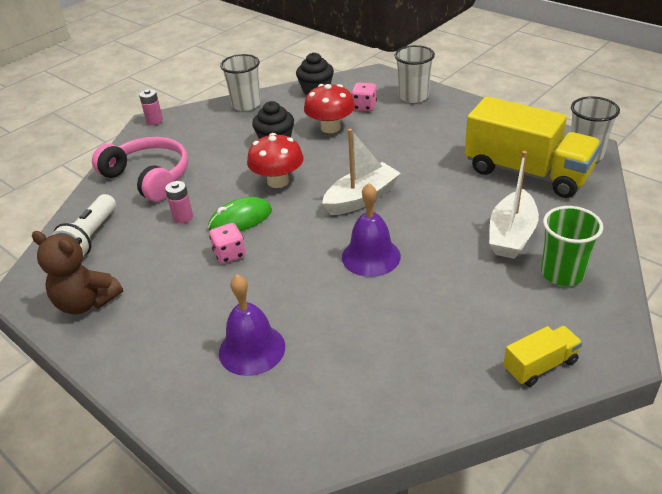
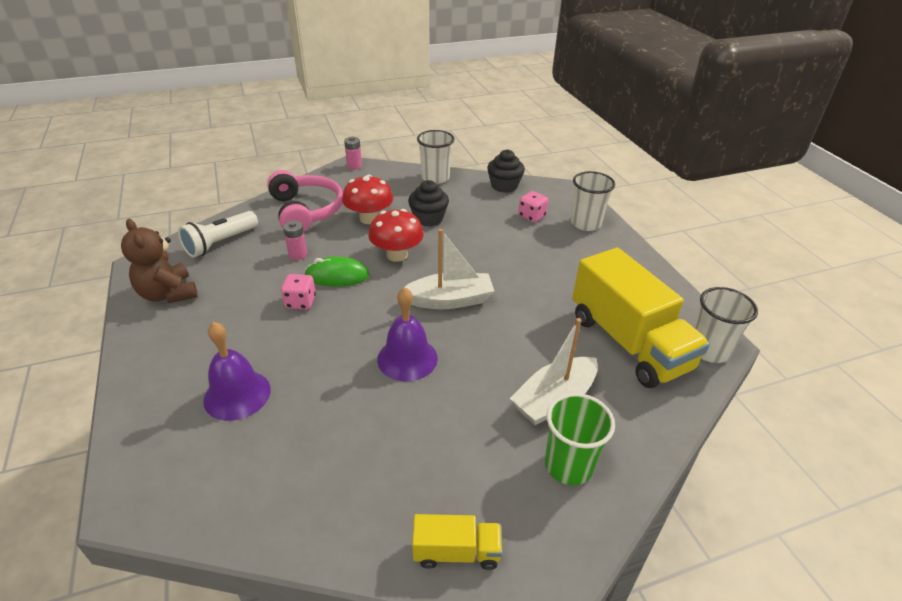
camera: 25 degrees right, 0 degrees up
(330, 128) = (484, 224): red mushroom -> red mushroom (369, 218)

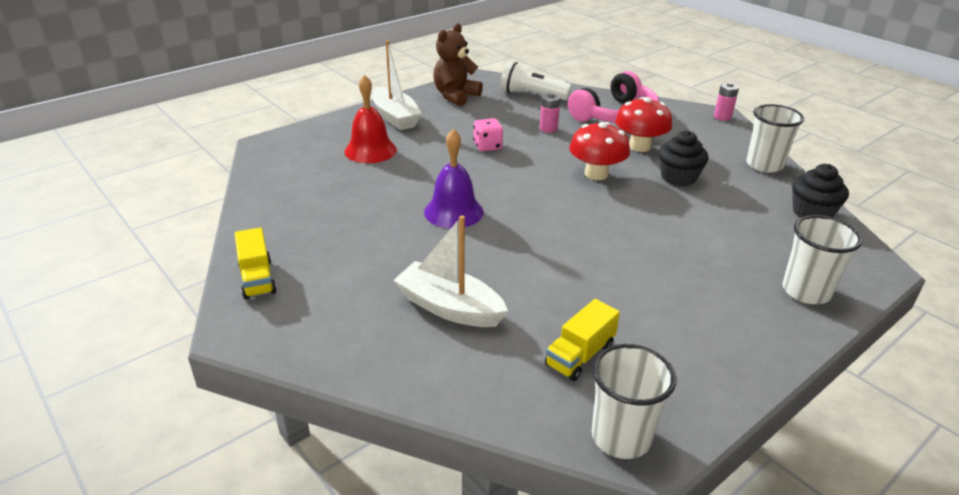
camera: 70 degrees right, 5 degrees down
(237, 394) = (370, 150): purple bell -> red bell
(337, 276) = (536, 153): green mouse -> none
(450, 300) = (552, 218): white boat -> white boat (395, 117)
(532, 216) = (768, 244): pink dice -> none
(568, 465) = (366, 328): green cup -> none
(628, 342) = (580, 355): yellow truck -> yellow truck, size x0.46

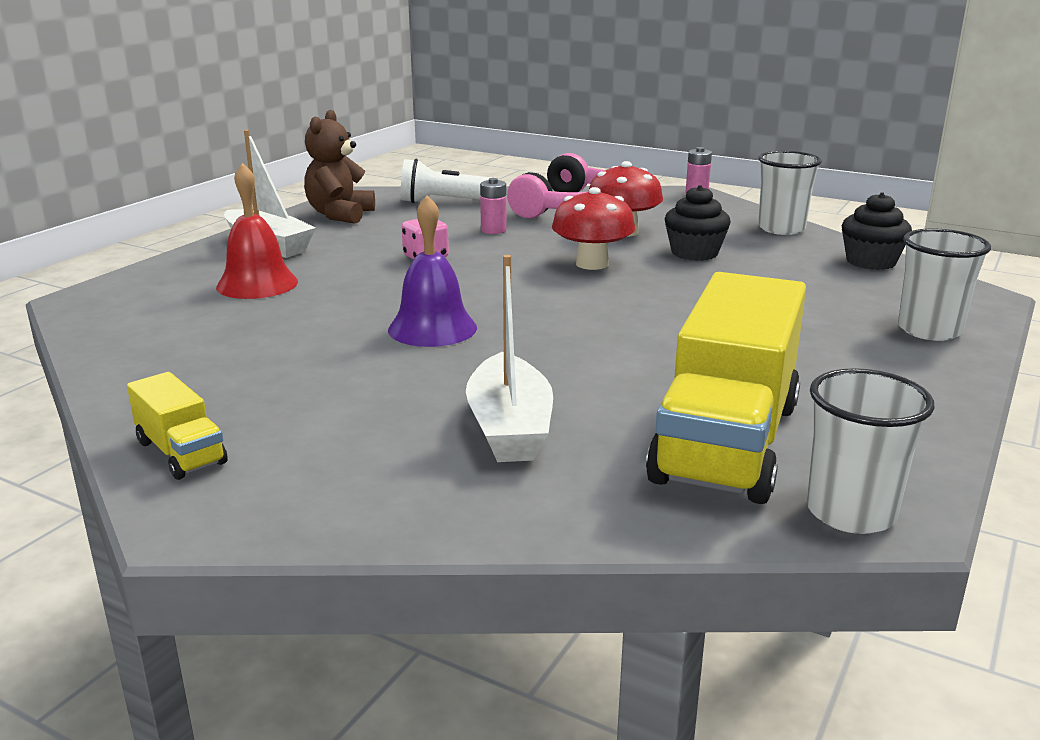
camera: 20 degrees left, 10 degrees down
(449, 307) = (509, 428): white boat -> white boat turned 105 degrees counterclockwise
(580, 355) = (727, 442): yellow truck -> yellow truck, size x2.18

